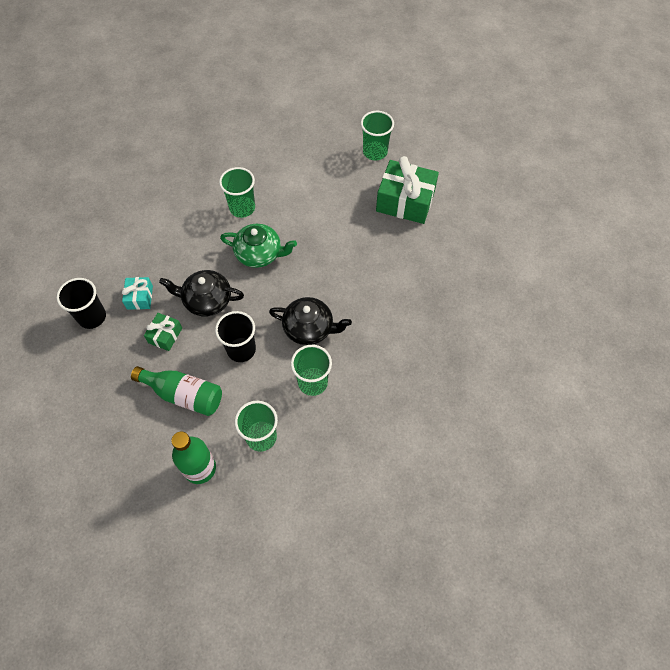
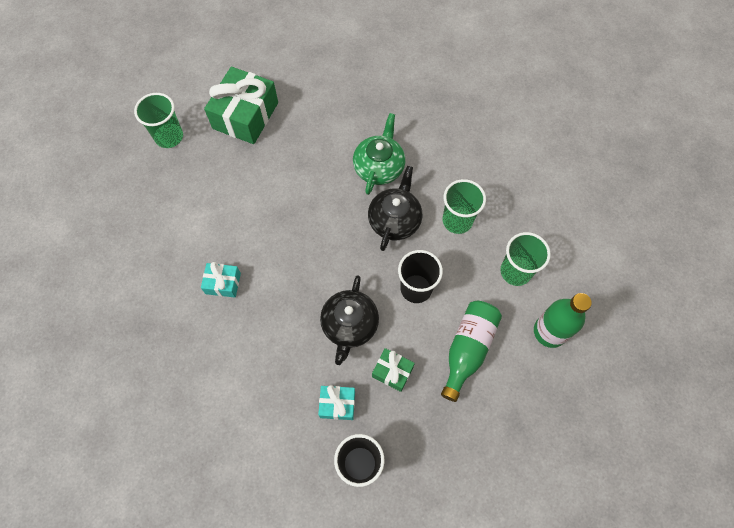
camera: 85 degrees left, 5 degrees up
(242, 208) = (223, 283): green cup -> turquoise gift
(259, 253) = (293, 266): green teapot -> green teapot (379, 167)

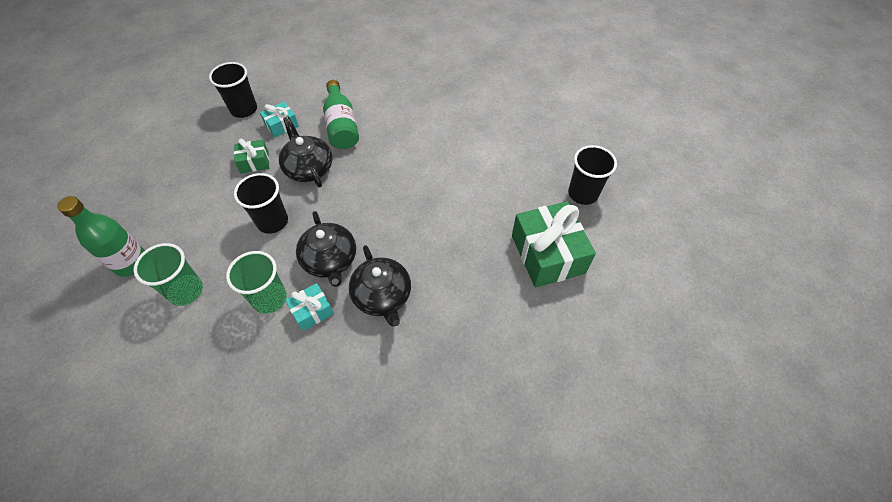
camera: 140 degrees right, 10 degrees down
(169, 137) = (583, 193): green cup -> black cup
(223, 283) = (424, 136): turquoise gift -> turquoise gift (312, 311)
(379, 167) = (382, 296): green teapot -> black teapot
(467, 349) = (202, 208): green bottle -> green bottle (341, 126)

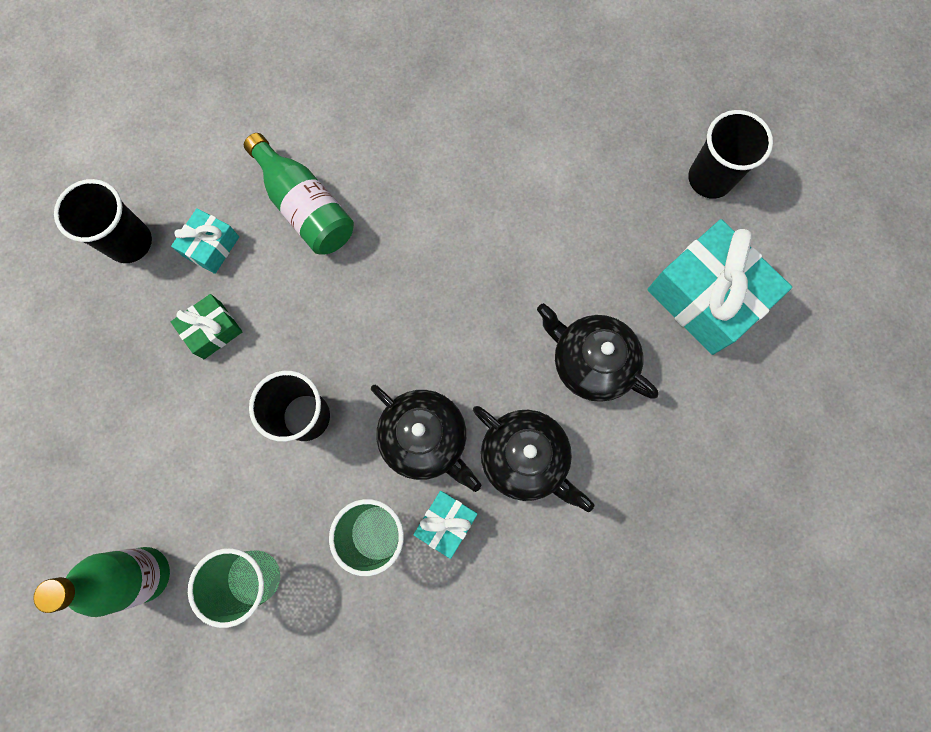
camera: 25 degrees left, 20 degrees up
(308, 168) = (302, 304): black teapot -> black teapot (591, 361)
(547, 254) = (705, 297): green gift -> turquoise gift

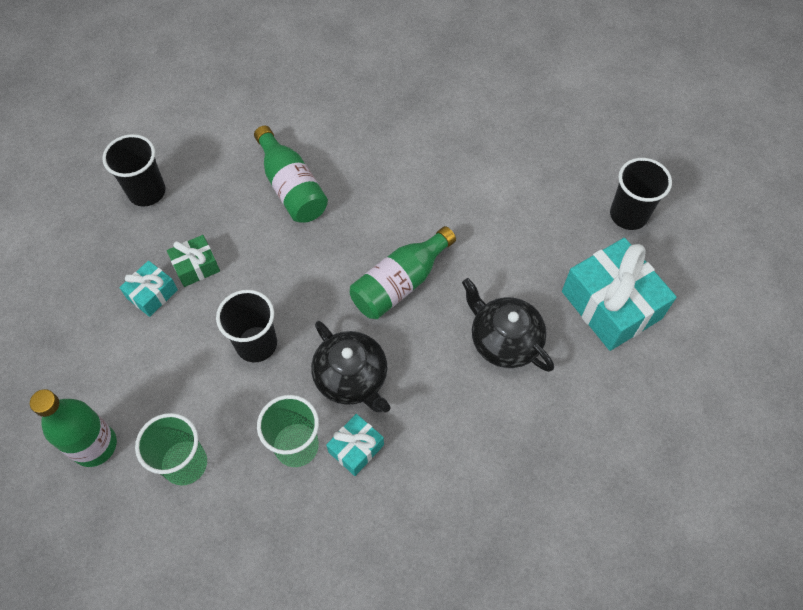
camera: 10 degrees right, 15 degrees down
(211, 246) = (210, 204): turquoise gift -> turquoise gift (152, 294)
(459, 311) = (400, 283): none -> green bottle
(526, 458) = (434, 407): black teapot -> none

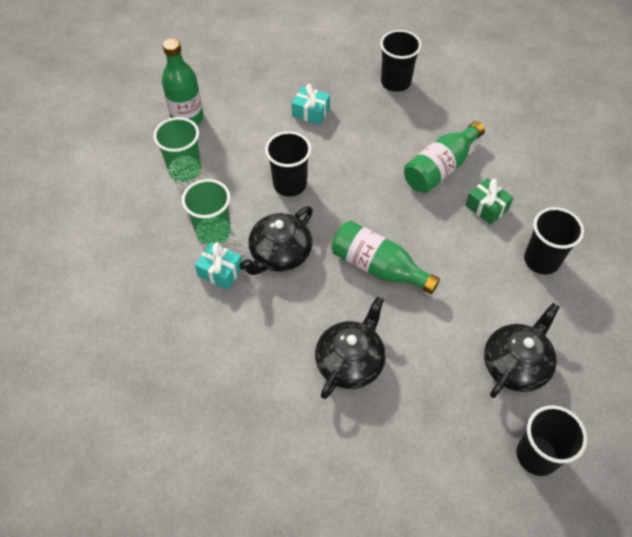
camera: 75 degrees right, 5 degrees down
(196, 266) = (343, 129): green gift -> green gift (486, 207)
(435, 141) = (541, 260): none -> black cup
(539, 200) = (515, 364): none -> black teapot
(611, 305) = (420, 453): turquoise gift -> none

